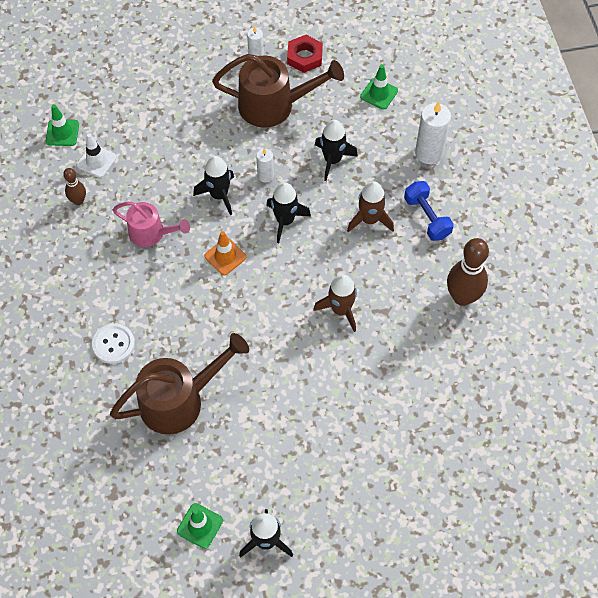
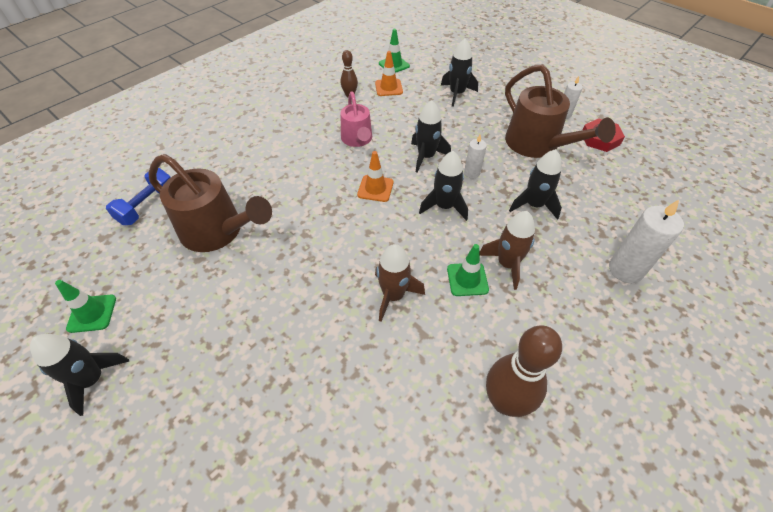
camera: 55 degrees right, 10 degrees down
(96, 161) = (388, 88): white traffic cone -> orange traffic cone
(113, 344) = (245, 168): white button -> none
(157, 113) = (457, 94): none -> black rocket
(379, 94) = (632, 200): green traffic cone -> green traffic cone (467, 279)
(427, 217) = (558, 309): blue dumbbell -> blue dumbbell (147, 206)

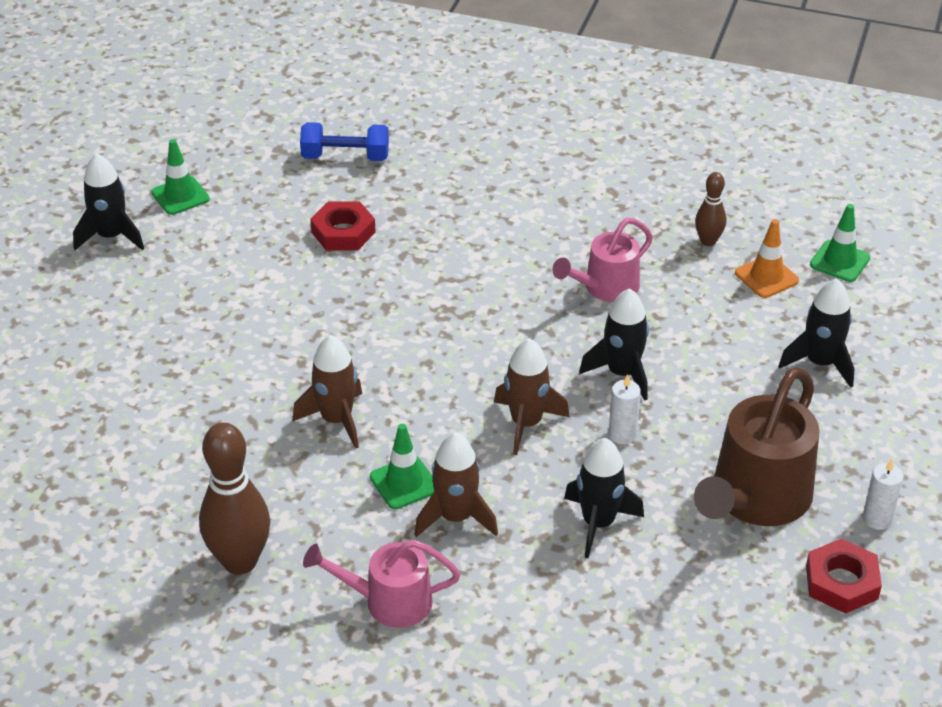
camera: 65 degrees right, 10 degrees down
(218, 231) = (343, 232): brown watering can -> red nut
(375, 188) = (514, 342): orange traffic cone -> none
(444, 206) = (526, 423): black rocket -> brown rocket
(567, 323) = (388, 601): none -> pink watering can
(625, 270) = (527, 654): white candle -> none

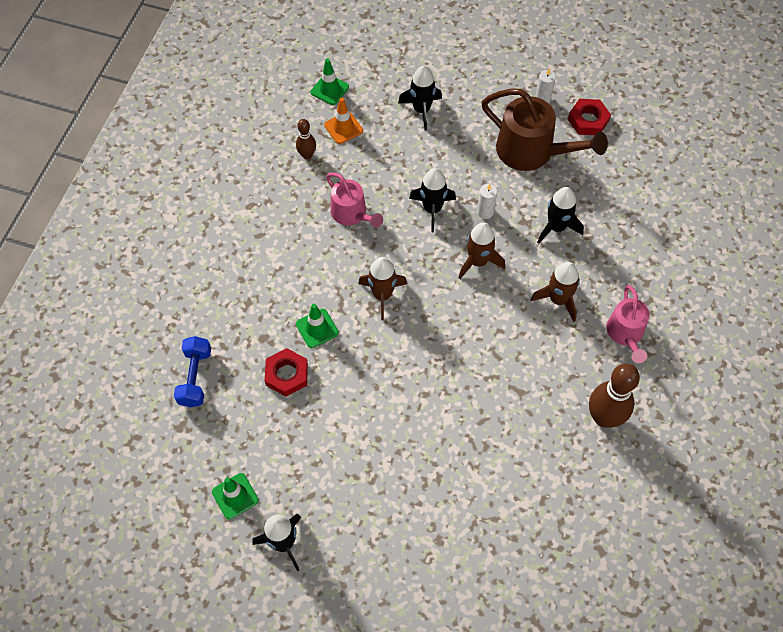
camera: 90 degrees left, 20 degrees up
(336, 420) = (479, 369): brown rocket -> brown rocket (382, 295)
(404, 483) = (532, 328): green traffic cone -> green traffic cone (317, 328)

